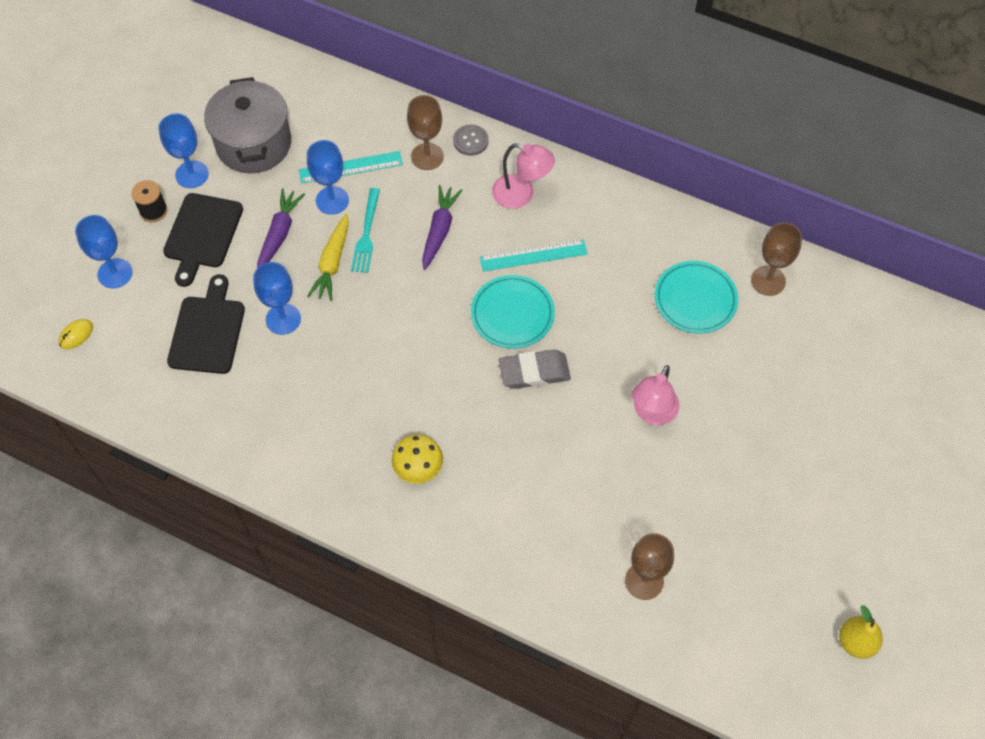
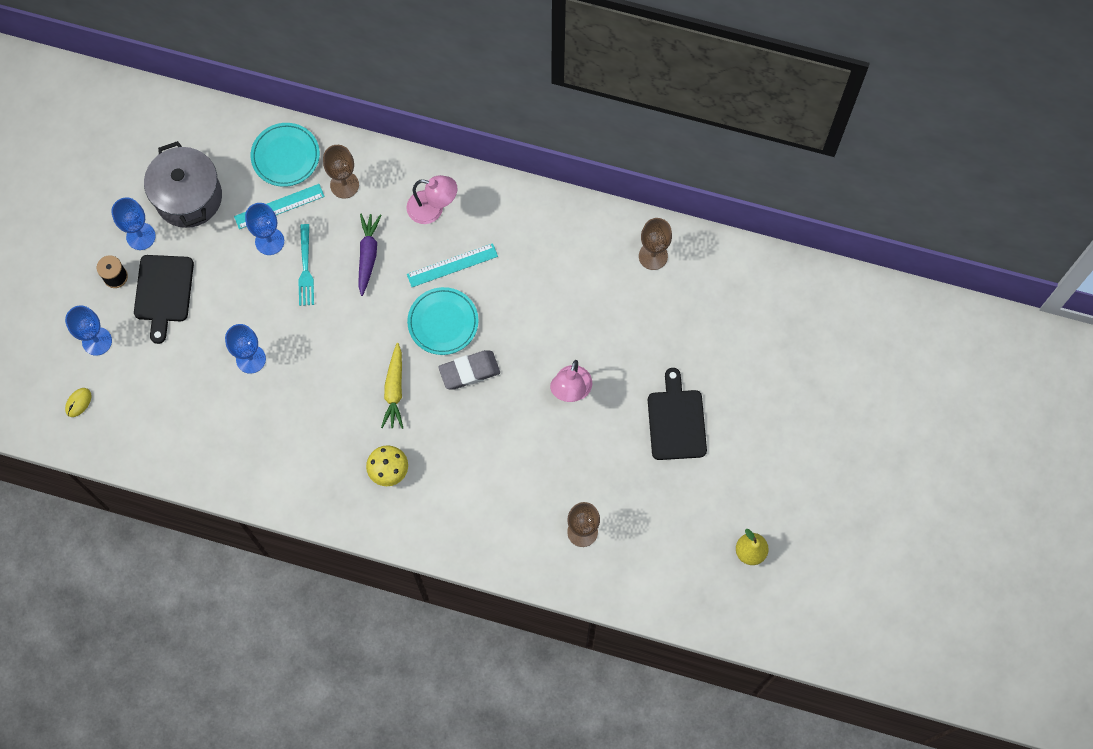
camera: 10 degrees left, 10 degrees up
(207, 331) = (189, 380): black cutting board -> black cutting board (676, 421)
(279, 234) = (230, 281): purple carrot -> none
(332, 263) = (282, 300): yellow carrot -> yellow carrot (394, 390)
(470, 141) = (380, 163): grey button -> none
(695, 299) = (594, 283): turquoise plate -> turquoise plate (285, 156)

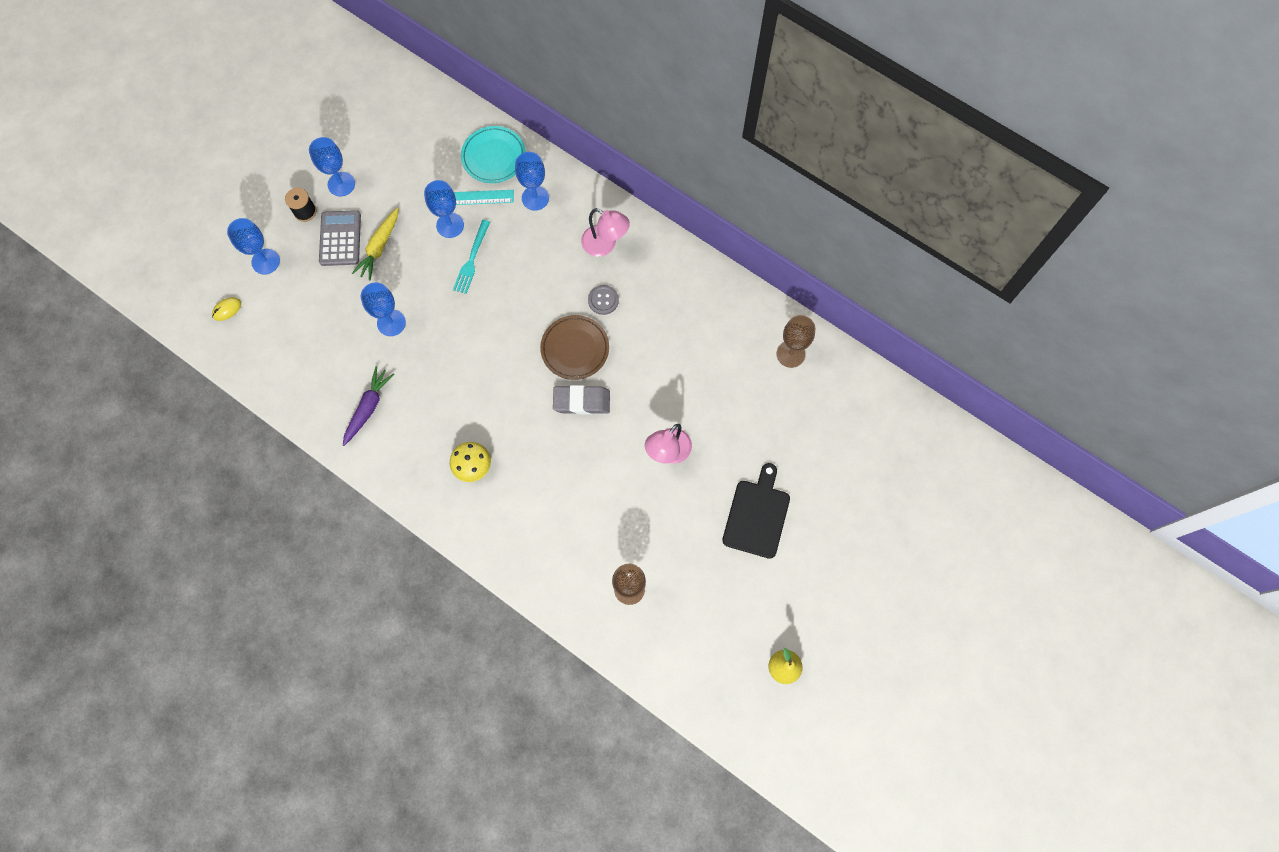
camera: 20 degrees right, 0 degrees up
(163, 292) = (340, 238): black cutting board -> grey calculator
(188, 197) = (396, 164): grey pot -> none
(344, 185) = (535, 198): brown goblet -> blue goblet
(368, 255) = (531, 266): purple carrot -> purple carrot (368, 408)
(394, 390) = (507, 395): yellow carrot -> yellow carrot (379, 247)
(443, 322) = (575, 349): turquoise plate -> brown plate
(452, 265) = (603, 300): turquoise ruler -> grey button

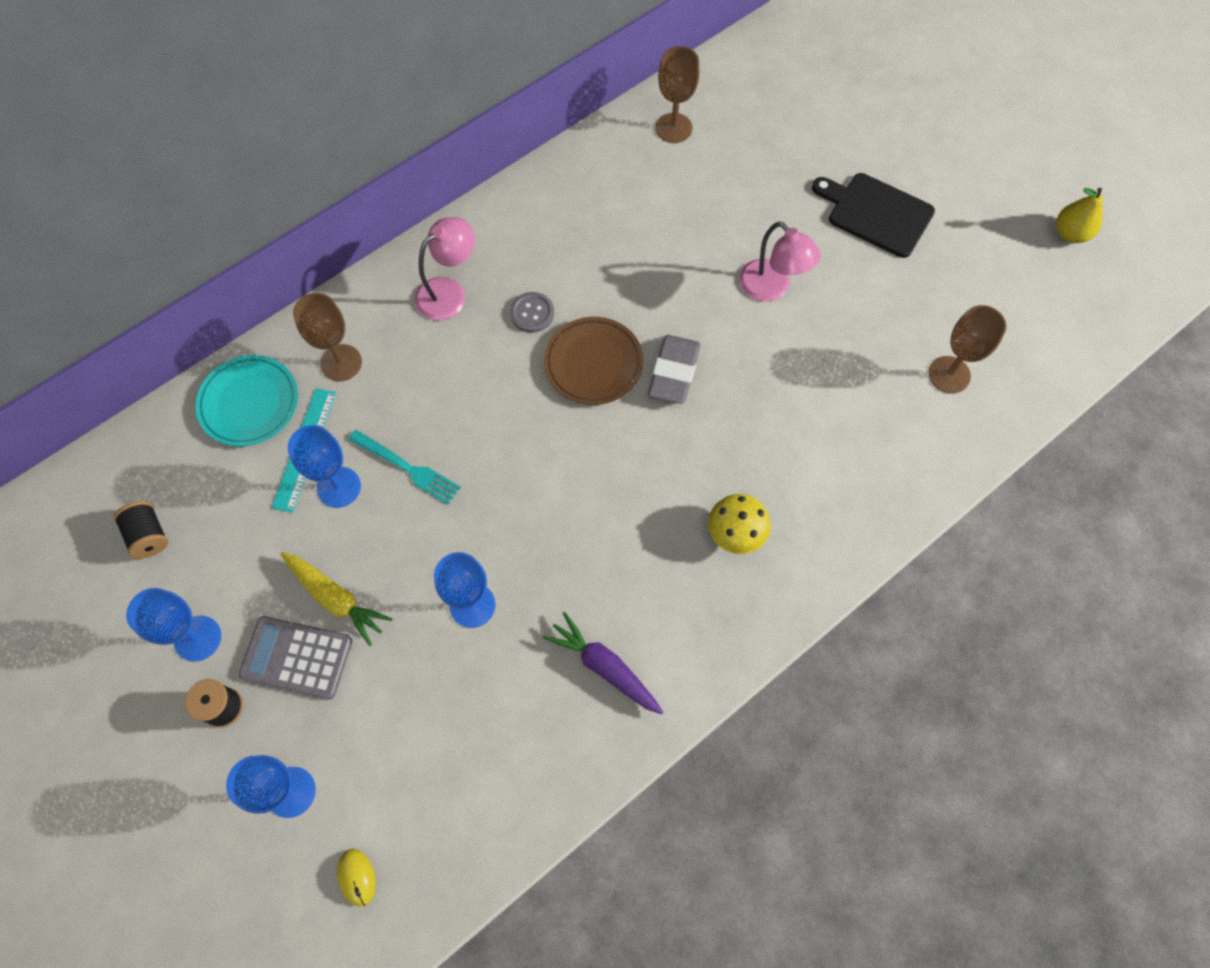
camera: 75 degrees left, 5 degrees down
(396, 136) = (149, 536): none -> black spool
(535, 198) = (341, 363): blue goblet -> brown goblet

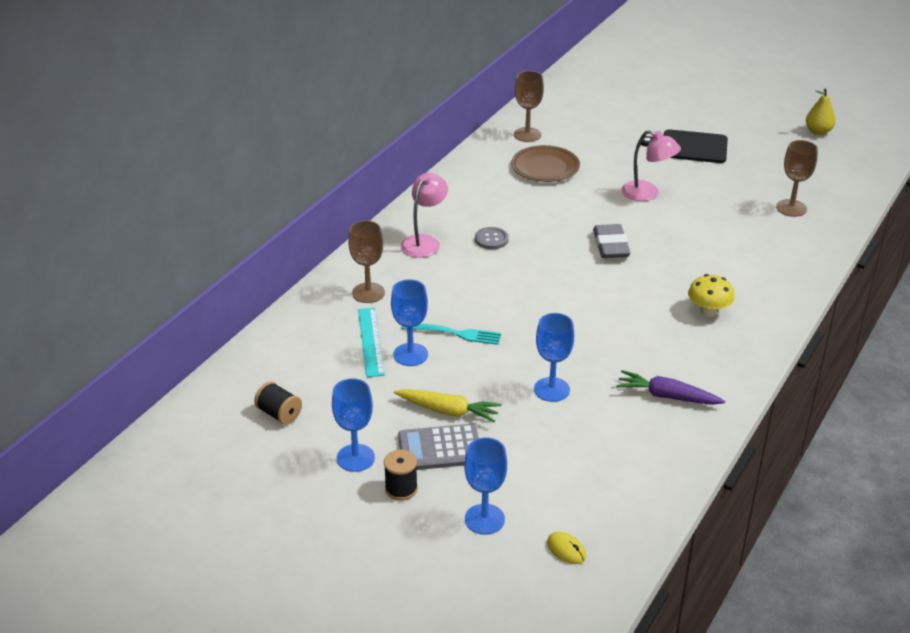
camera: 20 degrees left, 30 degrees down
(249, 403) = (312, 328): turquoise plate -> none
(593, 363) = (552, 253): brown plate -> brown plate (545, 167)

